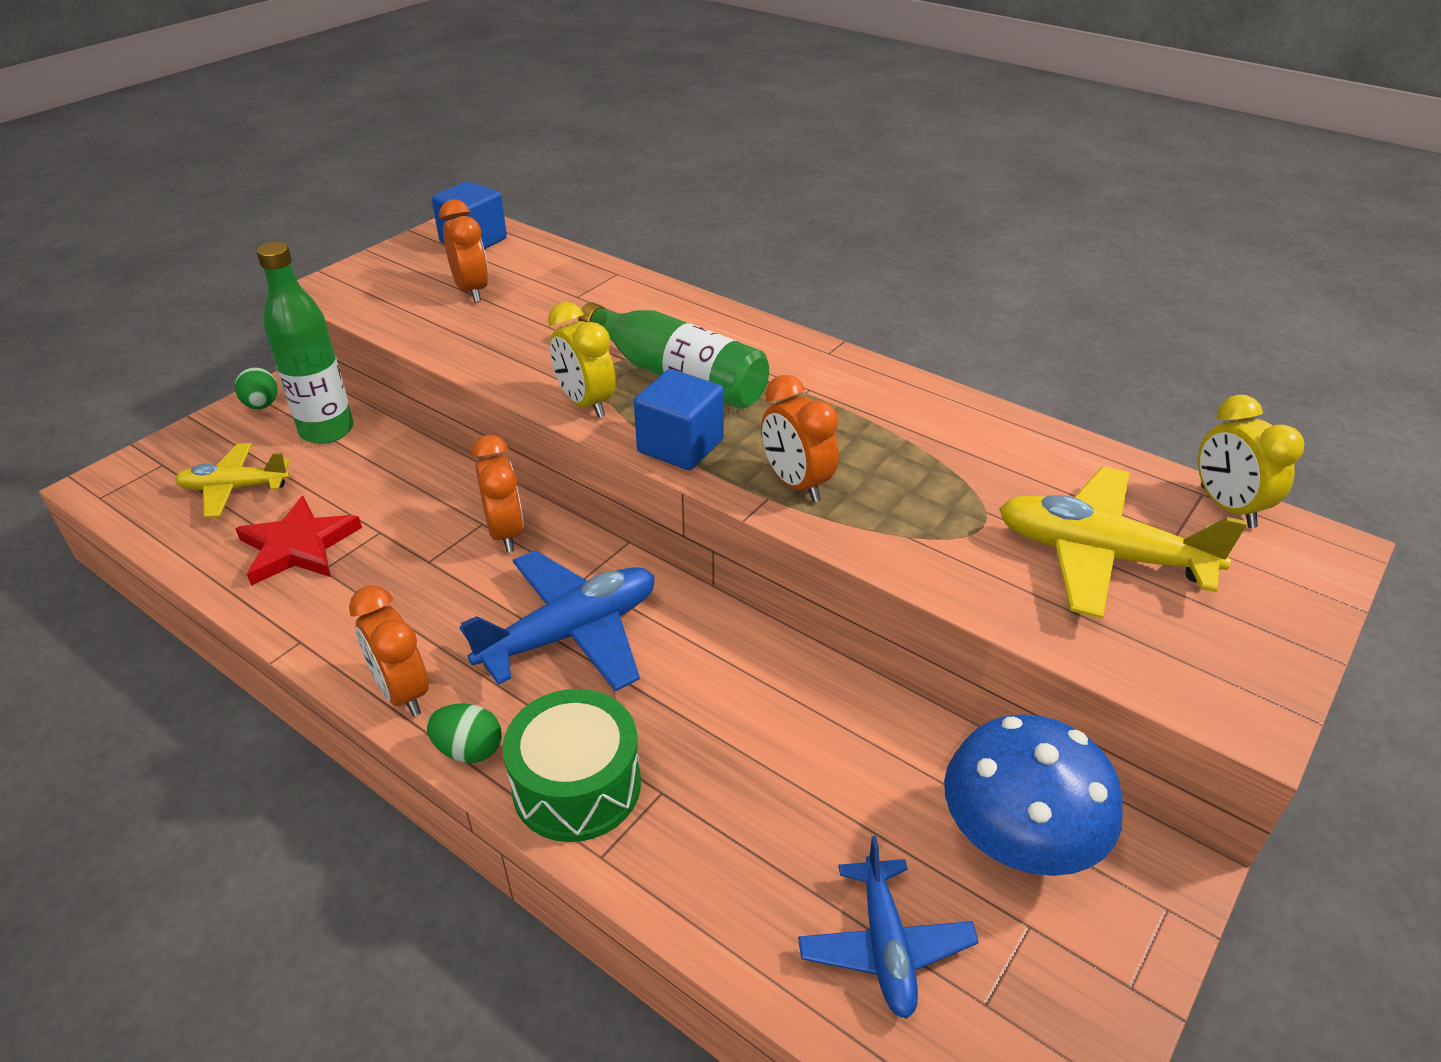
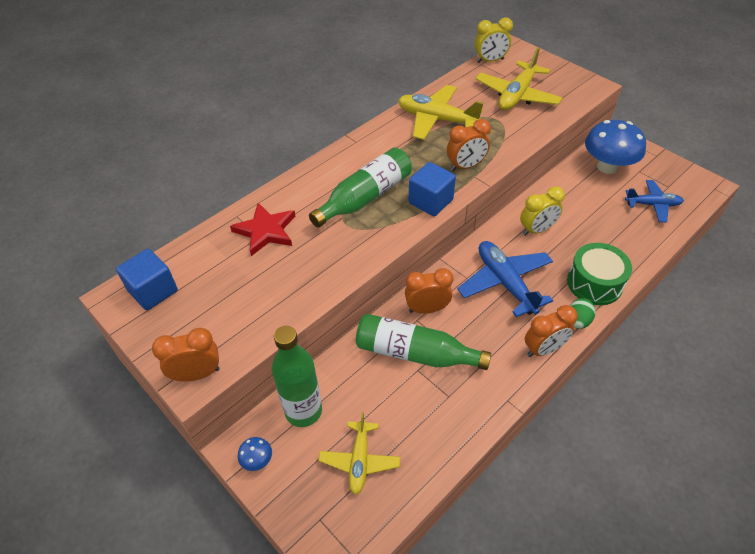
camera: 80 degrees left, 10 degrees up
(262, 405) = (257, 460): green egg -> blue mushroom
(298, 546) = (426, 412): red star -> red star (266, 231)
(412, 526) = (415, 353): none -> green bottle
(471, 291) = (233, 290): orange clock -> orange clock (197, 374)
(586, 403) = (385, 235): yellow clock -> yellow clock (536, 230)
(939, 439) = (436, 119): none -> yellow plane

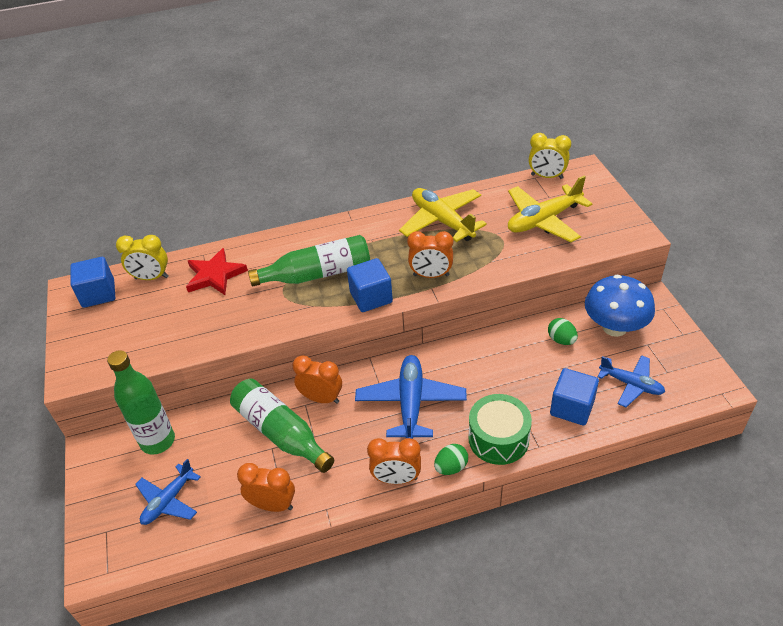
camera: 30 degrees right, 5 degrees down
(197, 374) = (79, 371): orange clock -> orange clock (273, 505)
(257, 460) = (97, 464): blue mushroom -> none
(359, 460) = (168, 501): yellow plane -> blue plane
(536, 230) = (484, 365): yellow clock -> yellow clock (151, 278)
(578, 189) = (561, 340): none -> green egg
(627, 238) = (572, 408): none -> blue cube

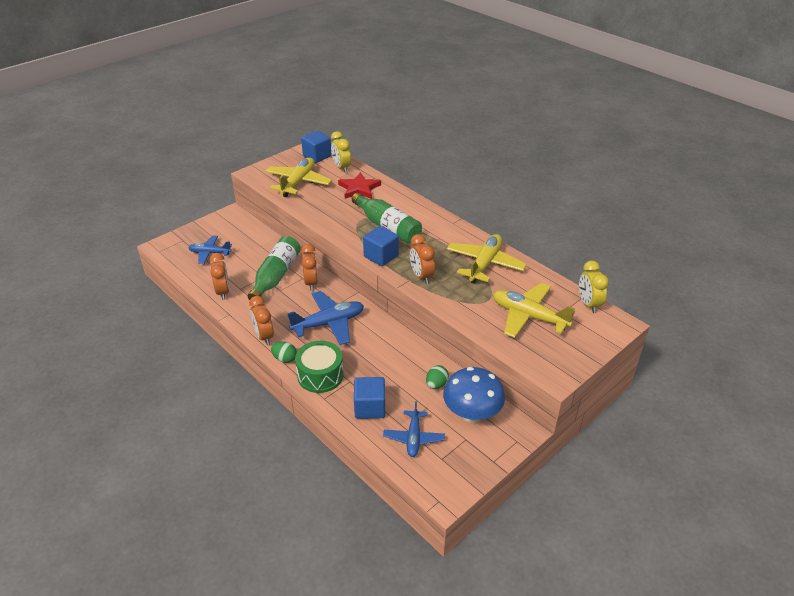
camera: 60 degrees right, 5 degrees down
(145, 331) = (298, 182): none -> yellow plane
(158, 441) = (247, 233): green bottle -> none

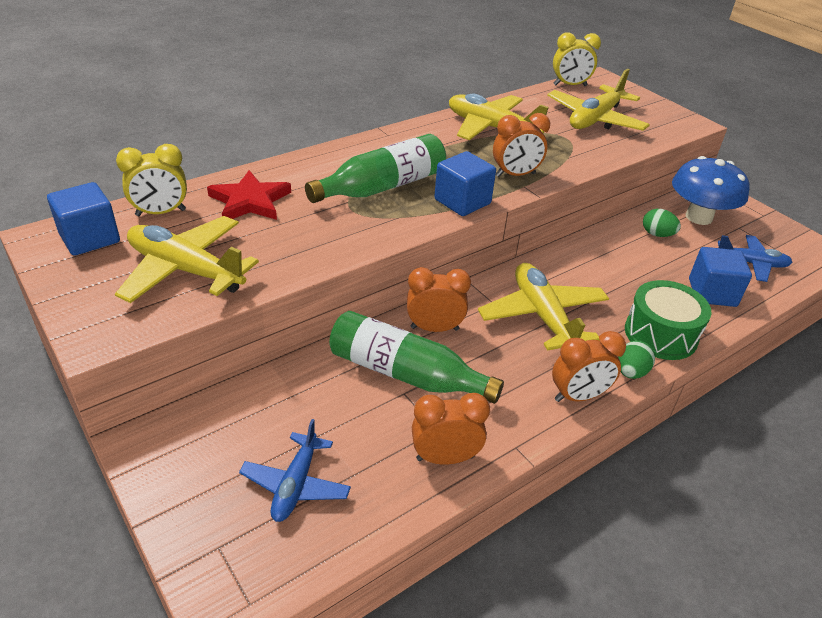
camera: 85 degrees left, 0 degrees up
(329, 323) = (543, 316): blue plane -> yellow plane

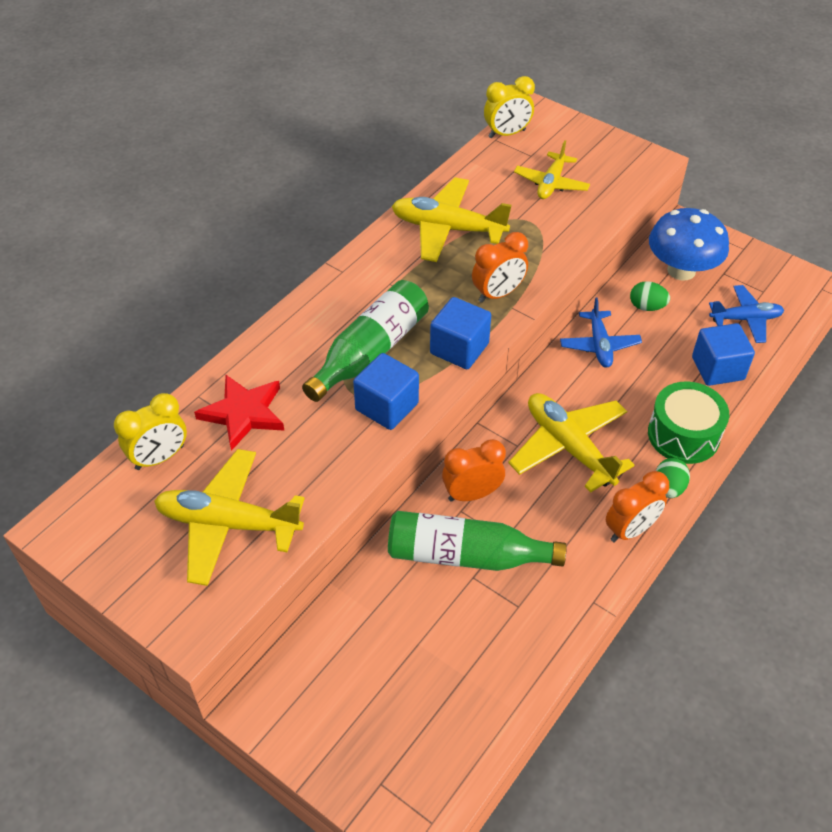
camera: 15 degrees left, 10 degrees up
(90, 238) = (106, 514): blue cube -> blue cube (387, 406)
(296, 484) = (418, 703): blue plane -> blue plane (599, 345)
(445, 458) = (536, 633): orange clock -> none
(595, 119) = (551, 183): yellow plane -> yellow plane, size x0.63

